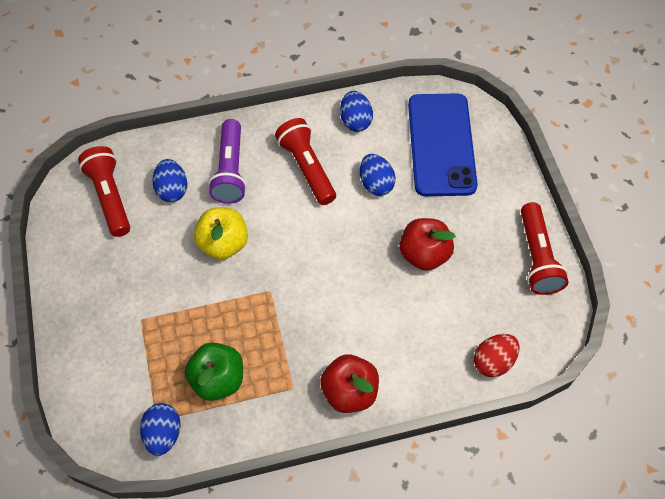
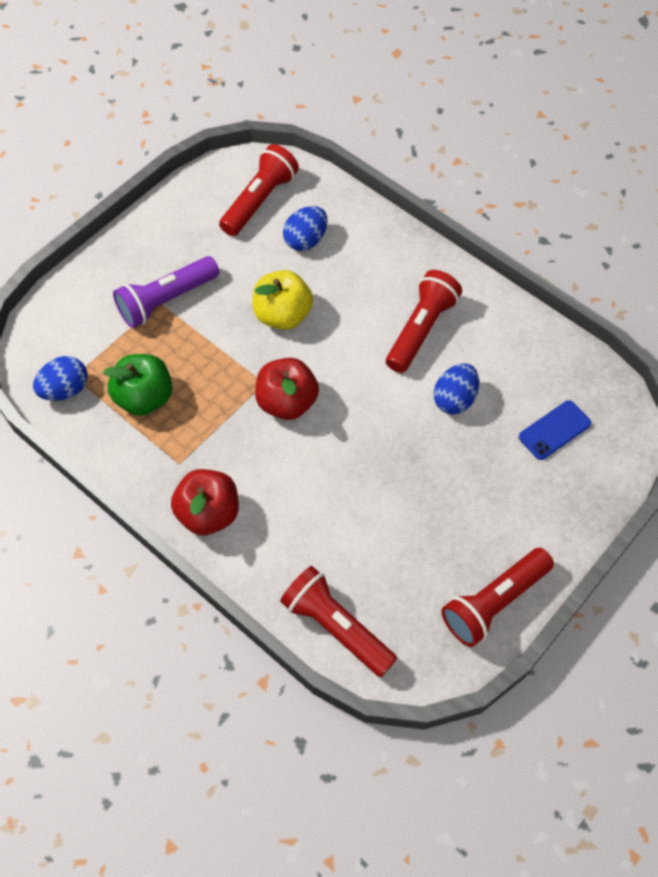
camera: 55 degrees right, 0 degrees up
(230, 170) = (364, 270): purple flashlight -> purple flashlight (166, 300)
(355, 121) = (513, 337): blue egg -> none
(424, 254) = (409, 491): red apple -> red apple (287, 402)
(441, 144) = (554, 430): blue phone -> blue phone, size x0.46
(493, 361) = (336, 627): red egg -> red flashlight

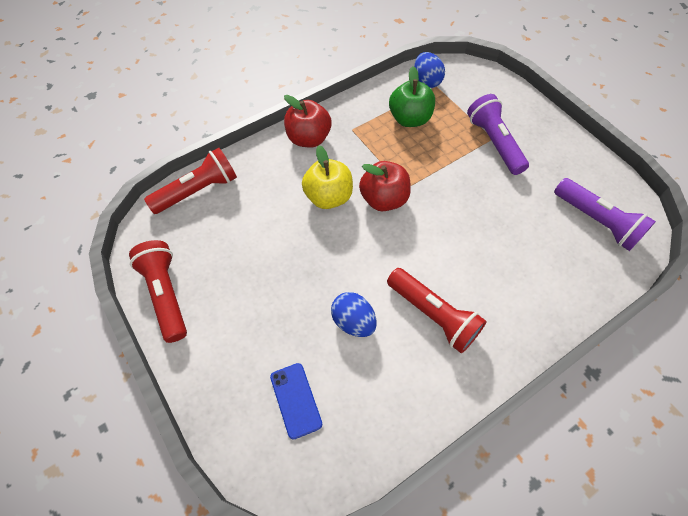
camera: 105 degrees right, 0 degrees up
(259, 201) = (596, 221): red flashlight -> purple flashlight
(283, 315) = (467, 213): yellow apple -> yellow apple (328, 197)
(306, 240) = (547, 247): blue egg -> none

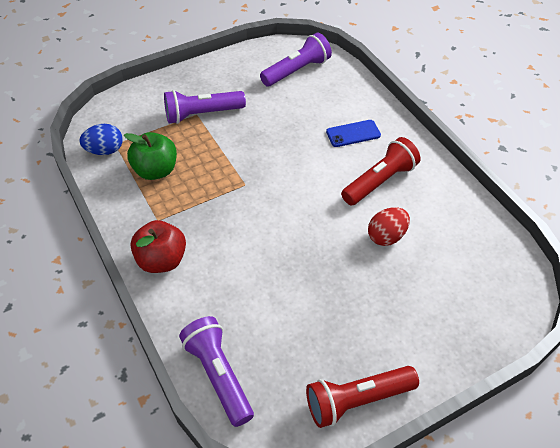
camera: 85 degrees left, 10 degrees down
(198, 191) = (218, 375): red flashlight -> purple flashlight
(296, 400) = (461, 282): blue phone -> blue phone (353, 133)
(328, 197) = (246, 246): yellow apple -> none
(353, 321) = (386, 236): blue egg -> red egg
(383, 199) = (256, 202): red apple -> none

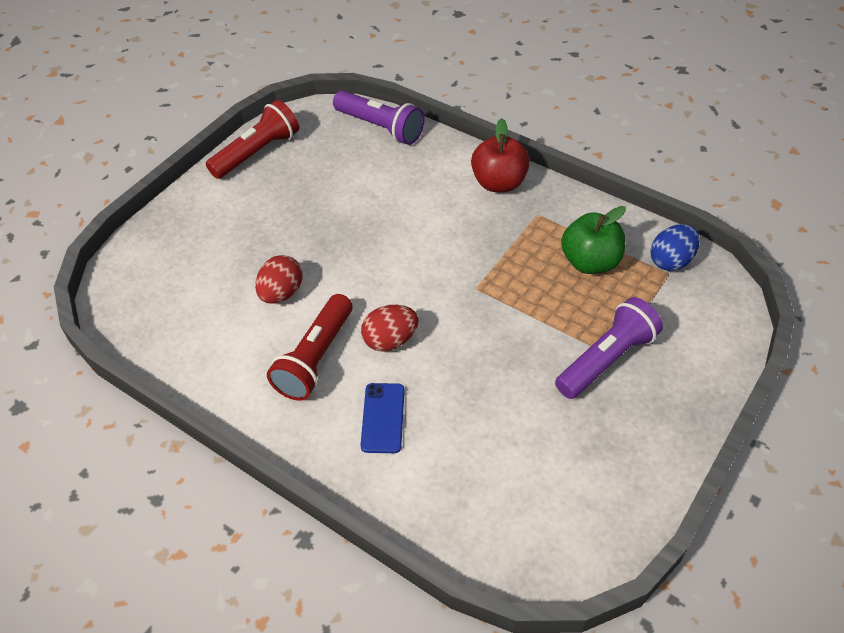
camera: 155 degrees right, 0 degrees up
(297, 71) = (535, 506): purple flashlight -> none
(324, 173) = (390, 340): none -> red egg
(353, 133) = (383, 418): blue phone -> blue phone turned 45 degrees counterclockwise

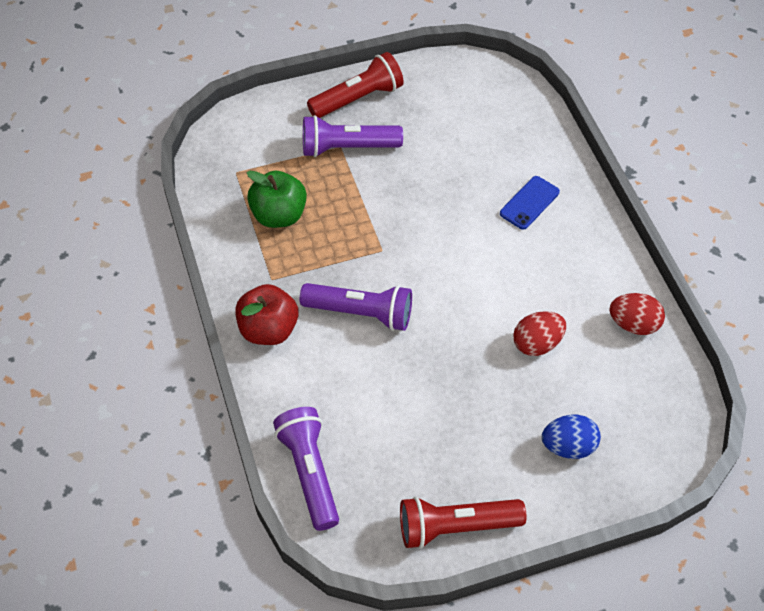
camera: 145 degrees left, 5 degrees up
(315, 358) = (546, 272): red flashlight -> red flashlight (358, 98)
(390, 340) = (481, 251): red egg -> red egg (633, 324)
(444, 232) = (361, 313): none -> purple flashlight
(671, 261) = (222, 179): blue egg -> blue egg (568, 446)

